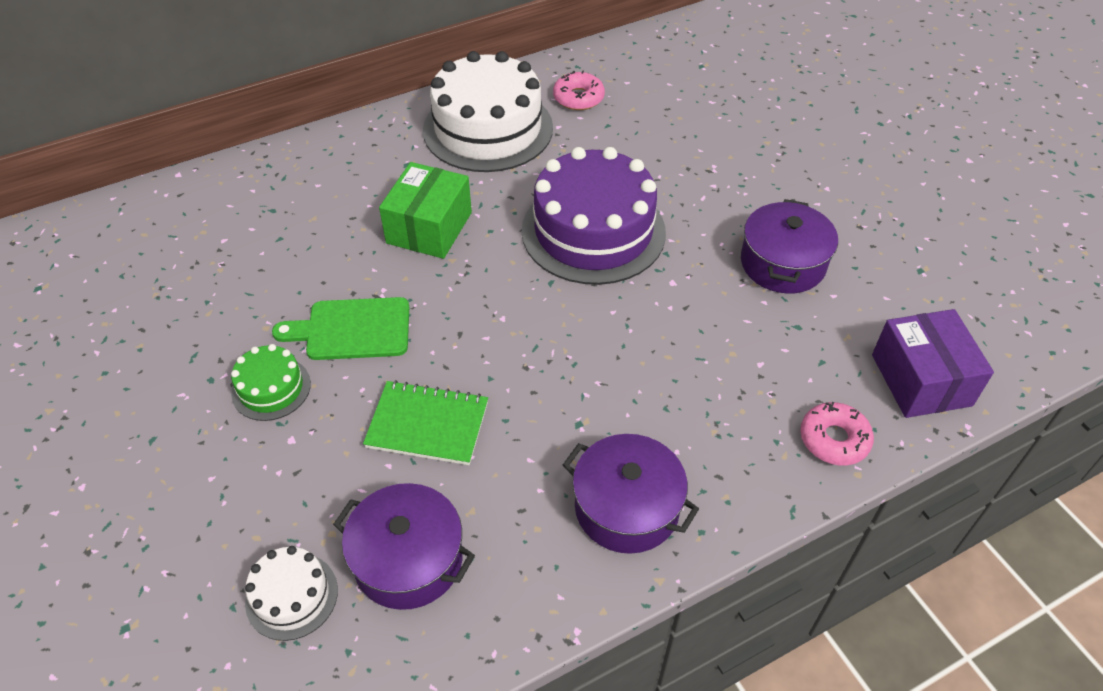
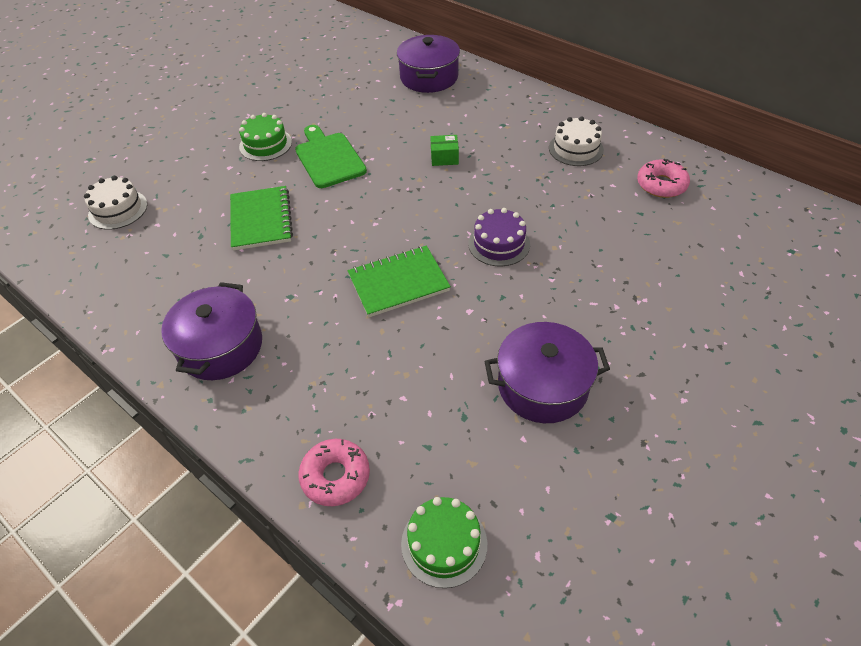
camera: 70 degrees right, 0 degrees up
(408, 560) = (152, 248): purple pot -> purple pot (429, 77)
(429, 228) = (444, 158): green box -> green box, size x0.47
(488, 129) = (576, 149): white cake -> white cake, size x0.47
(593, 231) = (499, 244): purple cake -> purple cake, size x0.47
(607, 324) = (398, 283): none -> green notebook
(921, 380) = (444, 543): purple box -> green cake

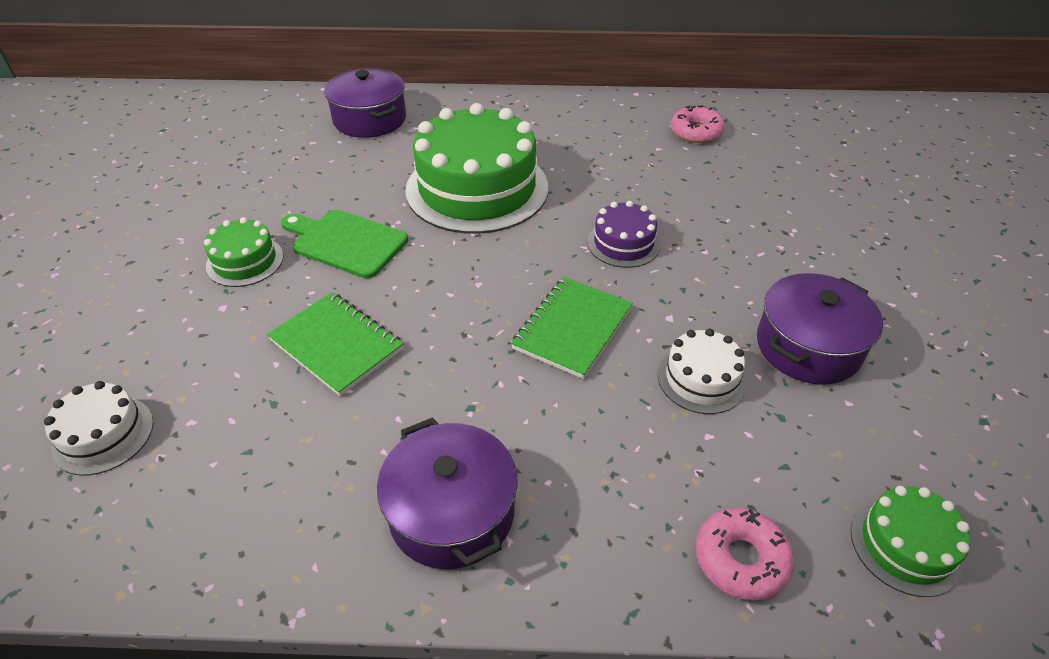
camera: 40 degrees left, 5 degrees down
(444, 158) = (477, 188): green box -> green cake
(576, 149) = (592, 131): white cake -> white cake (701, 379)

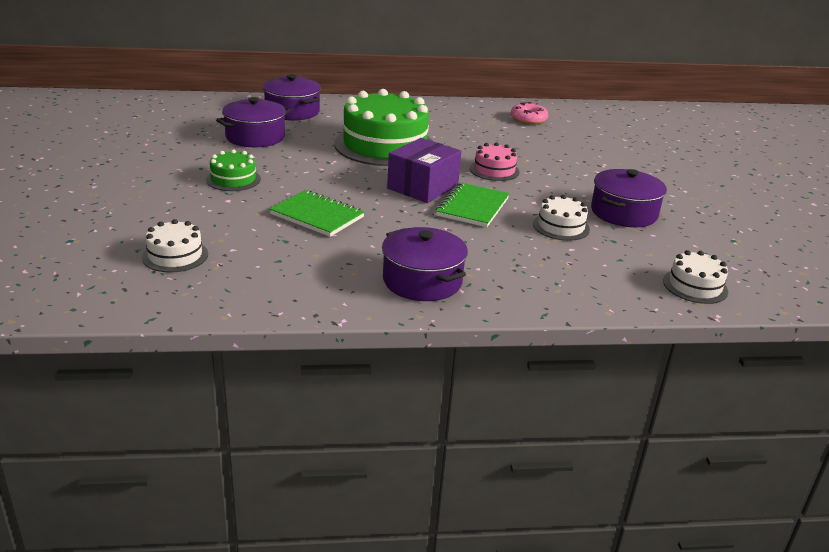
camera: 10 degrees left, 15 degrees down
(304, 171) = (255, 137): none -> purple pot
(346, 242) = (302, 170): green cutting board -> none
(508, 280) = (422, 187): none -> purple box
(623, 243) = (494, 170): purple cake -> pink cake
(741, 559) = (602, 293): pink donut -> none
(905, 545) = (695, 286): green cake -> white cake

